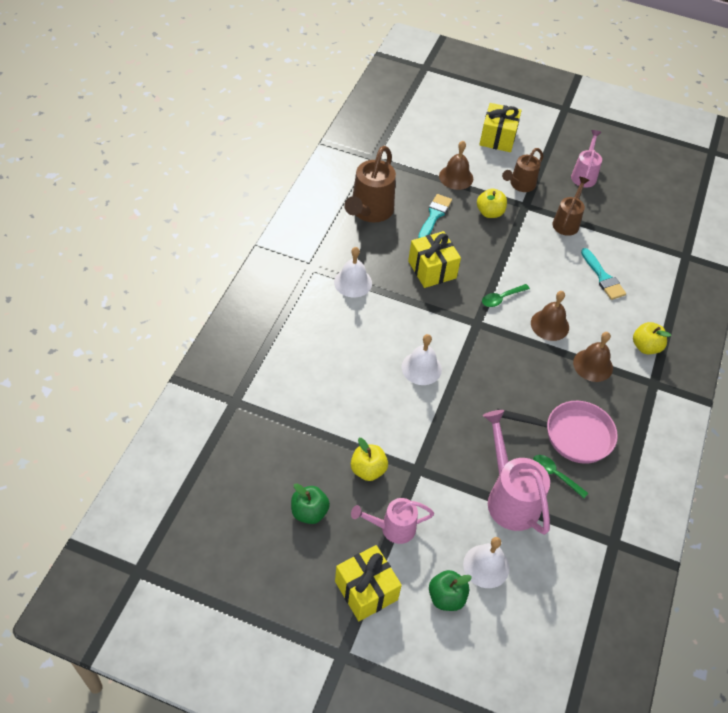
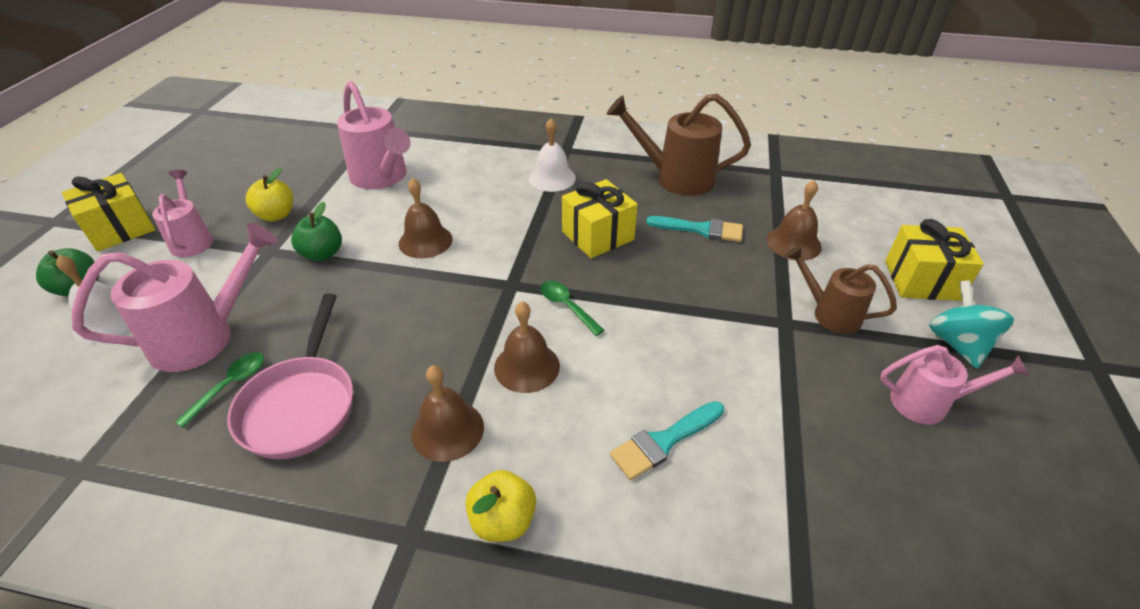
camera: 85 degrees right, 10 degrees down
(309, 512) = (231, 184): green apple -> green apple (322, 254)
(326, 395) = (382, 178): none -> pink watering can
(421, 368) = (425, 241): white bell -> brown bell
(489, 212) = (741, 282): yellow apple -> none
(547, 147) = (957, 344): none -> turquoise spinning top
(567, 222) = (780, 381): brown watering can -> none

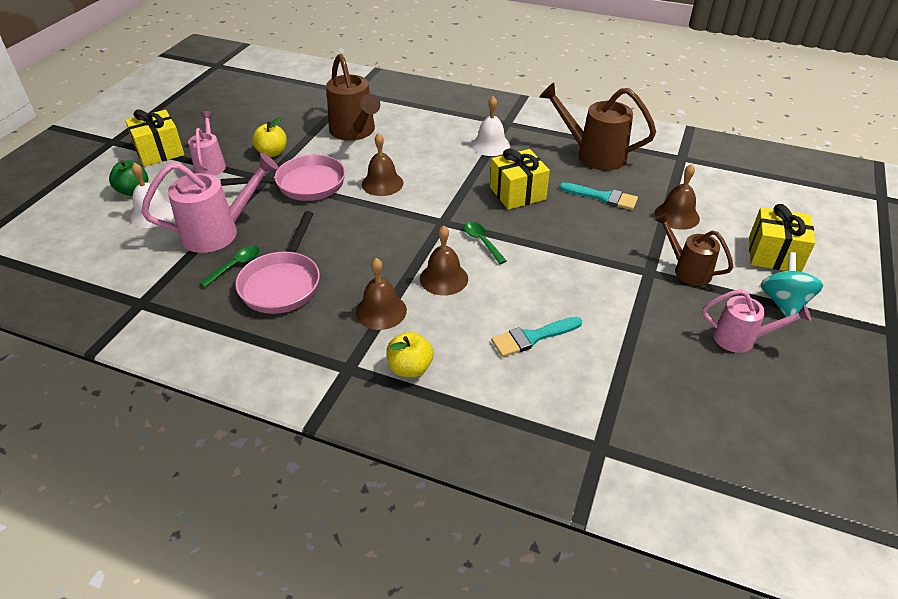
camera: 10 degrees right, 0 degrees up
(322, 254) = (304, 185): green apple -> pink pan
(382, 178) = (355, 132): pink watering can -> brown watering can

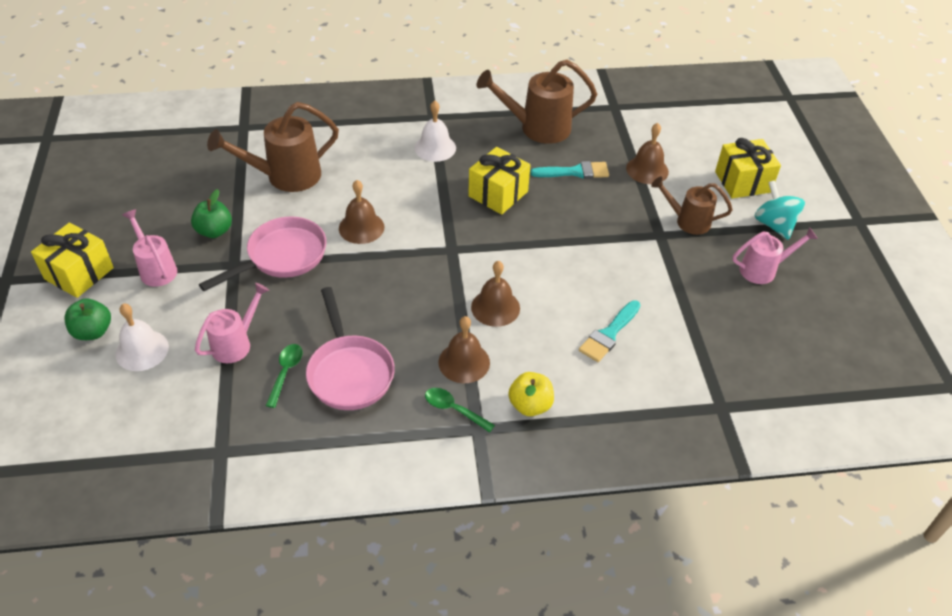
camera: 30 degrees left, 5 degrees up
(219, 232) = (236, 343): pink watering can -> pink watering can, size x0.62
(272, 153) = (214, 231): yellow apple -> green apple
(355, 132) = (285, 176): brown watering can -> brown watering can turned 120 degrees clockwise
(482, 242) = (502, 257): green spoon -> green spoon (454, 409)

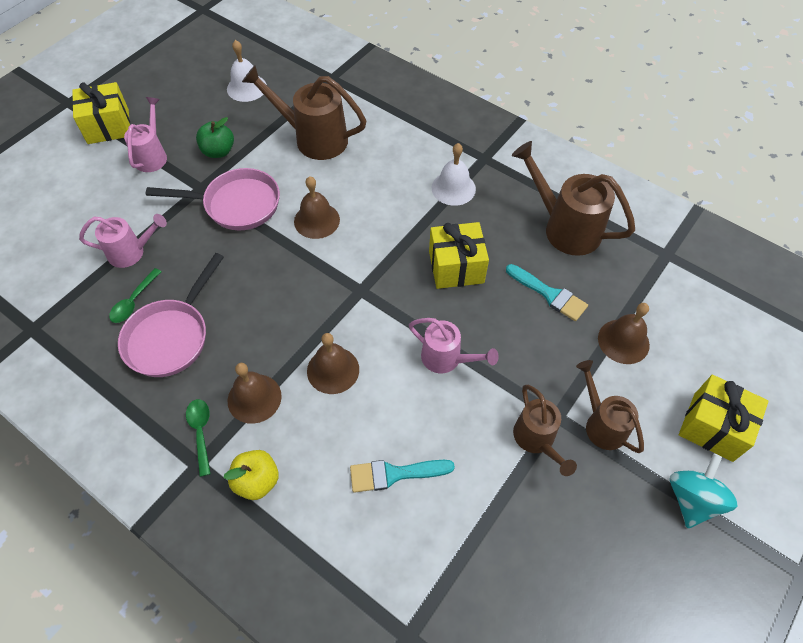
camera: 45 degrees right, 10 degrees up
(93, 331) = (68, 176): green apple -> none
(142, 350) = (77, 212): white bell -> white bell (246, 88)
(285, 372) = (134, 301): green spoon -> green spoon turned 150 degrees clockwise
(664, 255) = (537, 440): none -> brown watering can
(763, 270) = (620, 537): pink watering can -> pink watering can (446, 359)

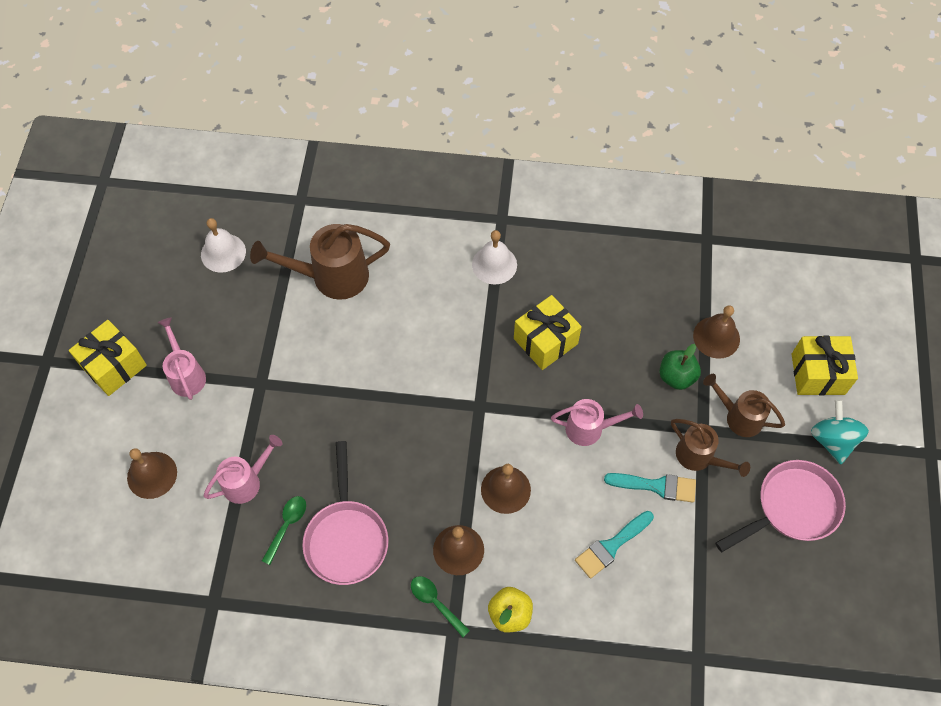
camera: 30 degrees left, 5 degrees up
(134, 301) = (287, 525): green spoon -> green spoon turned 150 degrees counterclockwise
(218, 151) = (249, 337): green apple -> green apple (676, 376)
(236, 205) = (308, 383): pink pan -> pink pan (792, 508)
(316, 220) = (394, 360): brown bell -> brown bell (152, 475)
(549, 294) = (636, 326): turquoise brush -> turquoise brush (656, 486)
(564, 227) = (612, 255): brown watering can -> none

